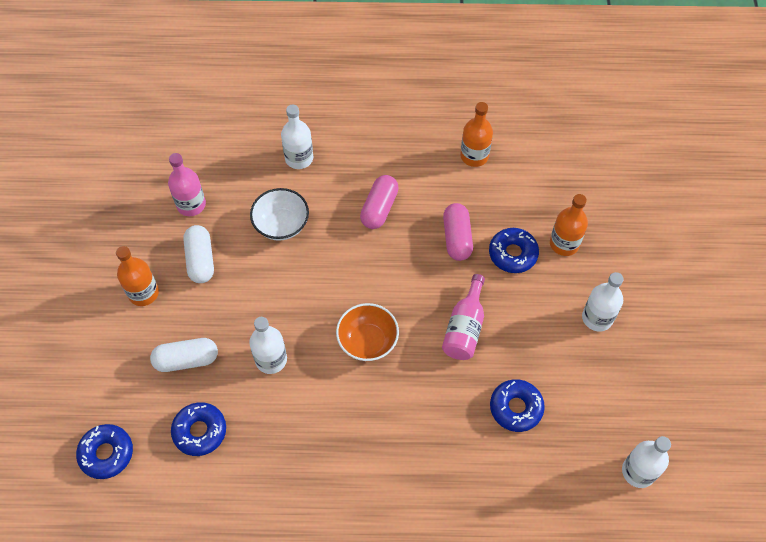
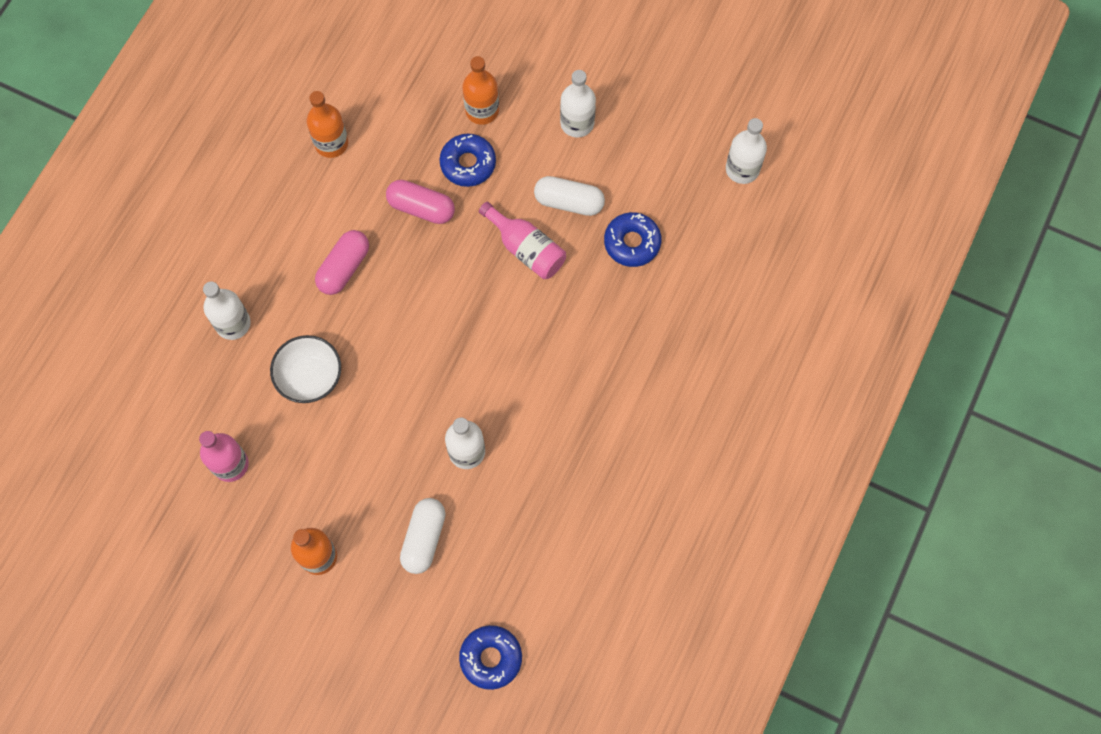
camera: 65 degrees left, 10 degrees up
(200, 260) = (309, 480): white capsule -> white capsule (569, 202)
(200, 431) = (512, 554): blue donut -> none
(367, 341) = (494, 348): orange bowl -> none
(379, 208) = (344, 268): pink capsule -> pink capsule turned 75 degrees clockwise

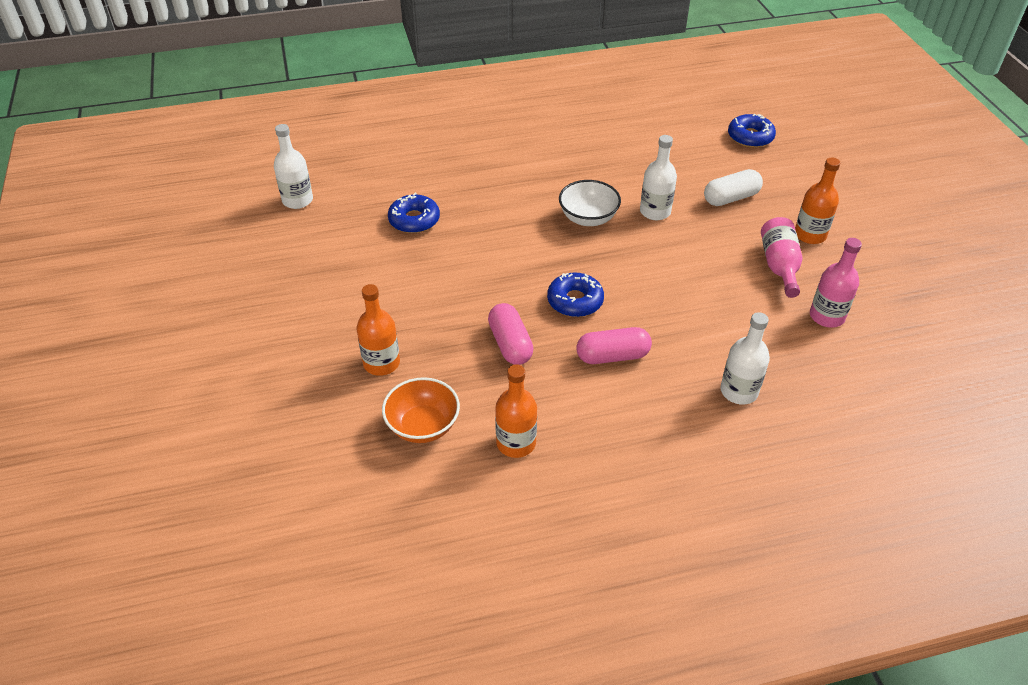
camera: 130 degrees left, 25 degrees down
(310, 377) = (714, 317): white bowl -> white bowl (588, 218)
(399, 98) = (423, 426): none -> orange bowl
(468, 164) = (441, 341): blue donut -> blue donut (575, 301)
(526, 248) = (478, 267): pink bottle -> pink bottle (779, 266)
(569, 202) = (415, 267): white capsule -> none
(577, 123) = (339, 301): white bottle -> none

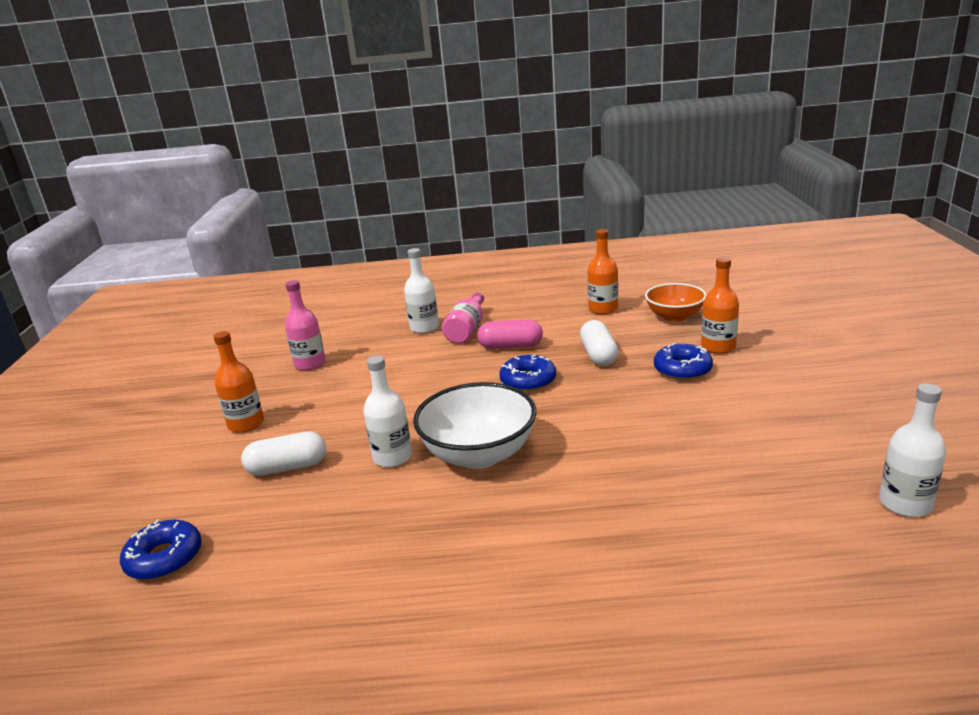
camera: 165 degrees left, 20 degrees down
(414, 220) = (711, 465): blue donut -> blue donut (682, 369)
(510, 344) = (598, 355): pink capsule -> white capsule
(588, 218) = (479, 454): white bowl -> white bowl, size x1.53
(779, 266) = (308, 399): pink bottle -> pink bottle (467, 330)

